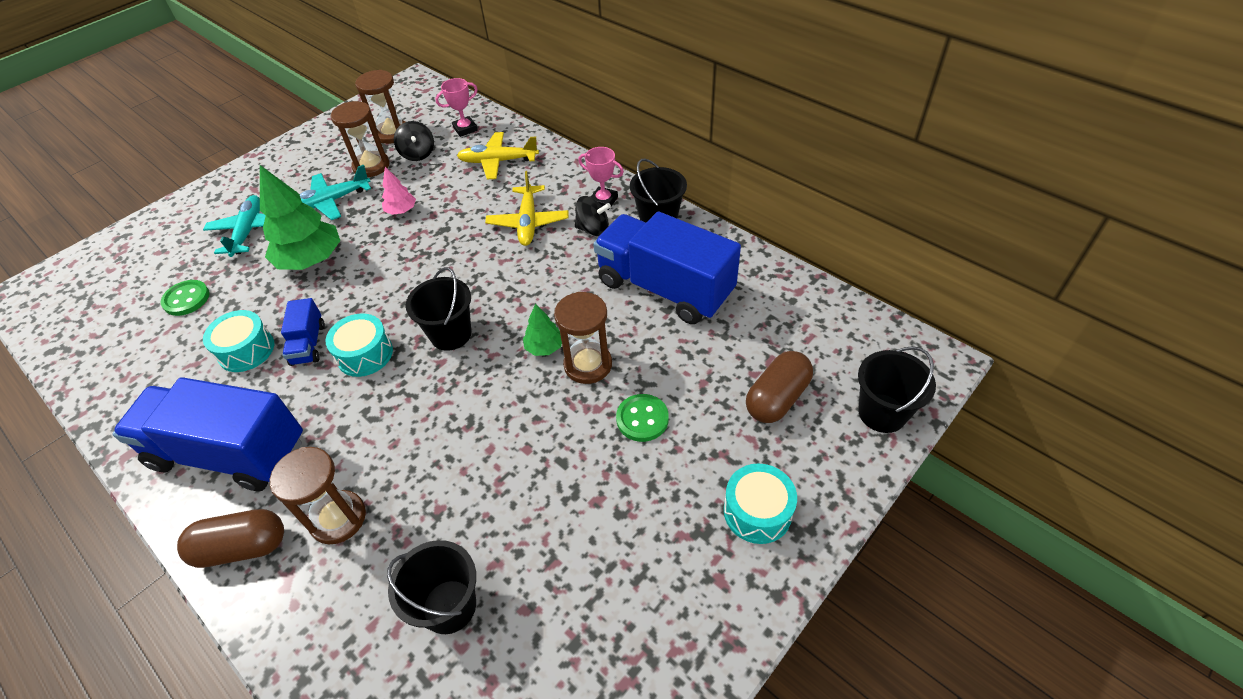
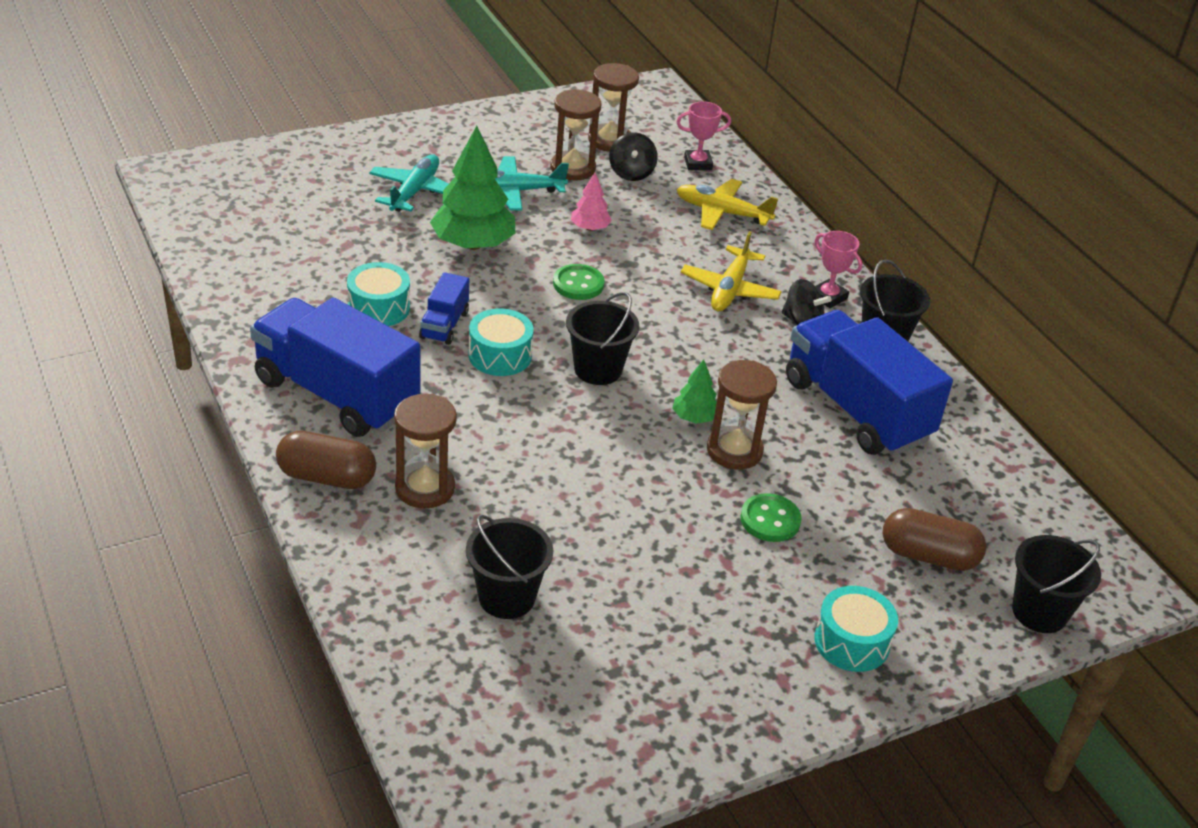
camera: 15 degrees right, 10 degrees down
(186, 299) = (331, 237): green button -> green button (578, 284)
(777, 398) = (928, 556): brown capsule -> brown capsule turned 45 degrees clockwise

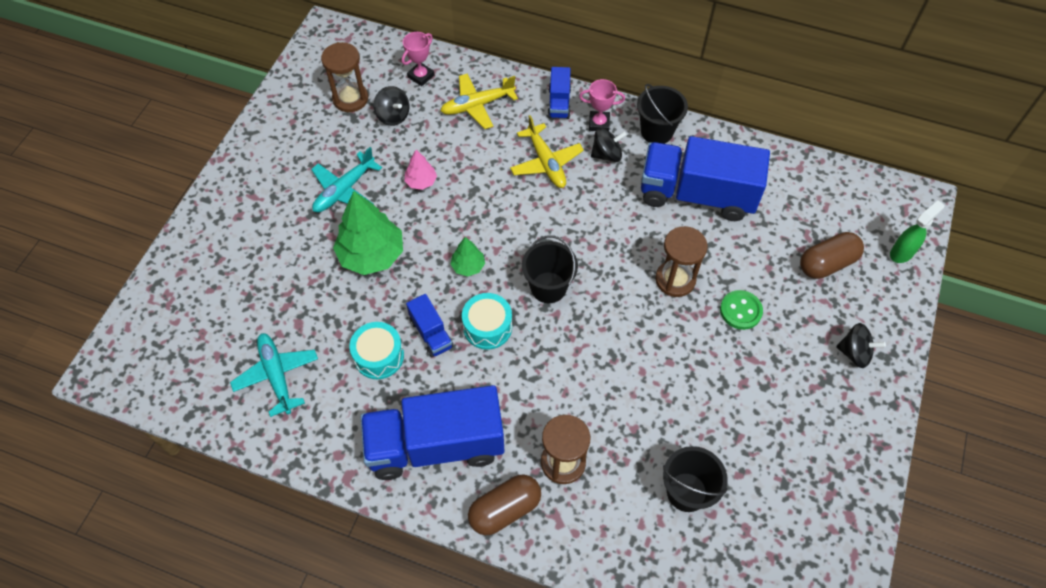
camera: 40 degrees left, 20 degrees up
(414, 191) = (286, 243): turquoise plane -> turquoise plane (277, 375)
(572, 168) = (356, 141): brown hourglass -> none
(578, 284) = (465, 232): green button -> none
(694, 418) = (632, 275): green tree -> green tree (468, 266)
(808, 259) = (559, 103): none -> blue truck
(851, 642) = (854, 353): turquoise drum -> black spinning top
(1039, 612) = (902, 252): black bucket -> green spray bottle

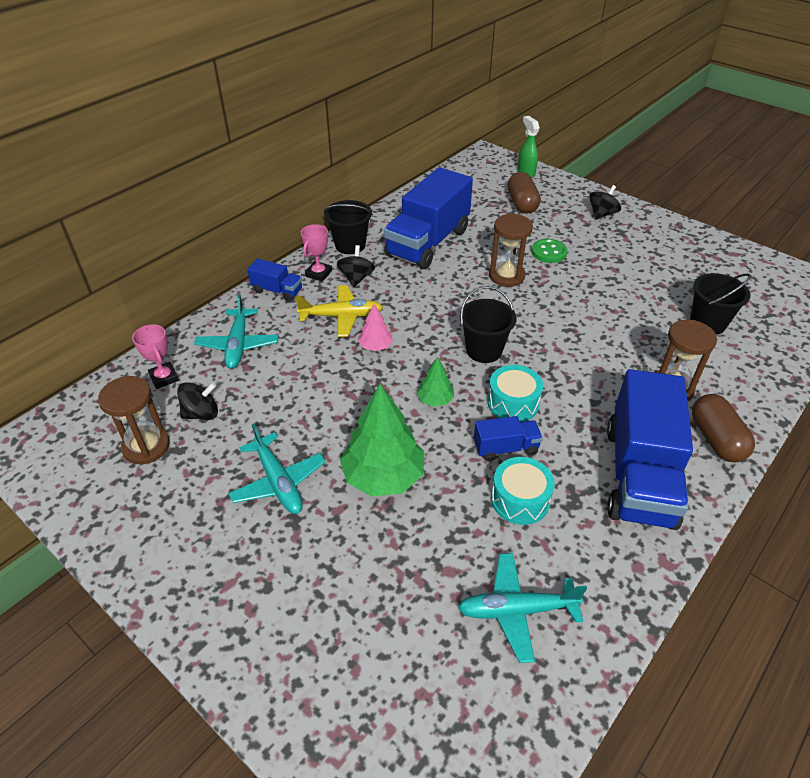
camera: 70 degrees left, 15 degrees down
(421, 181) = (308, 411): pink tree -> pink tree (375, 346)
(477, 105) = (238, 345): yellow plane -> turquoise plane

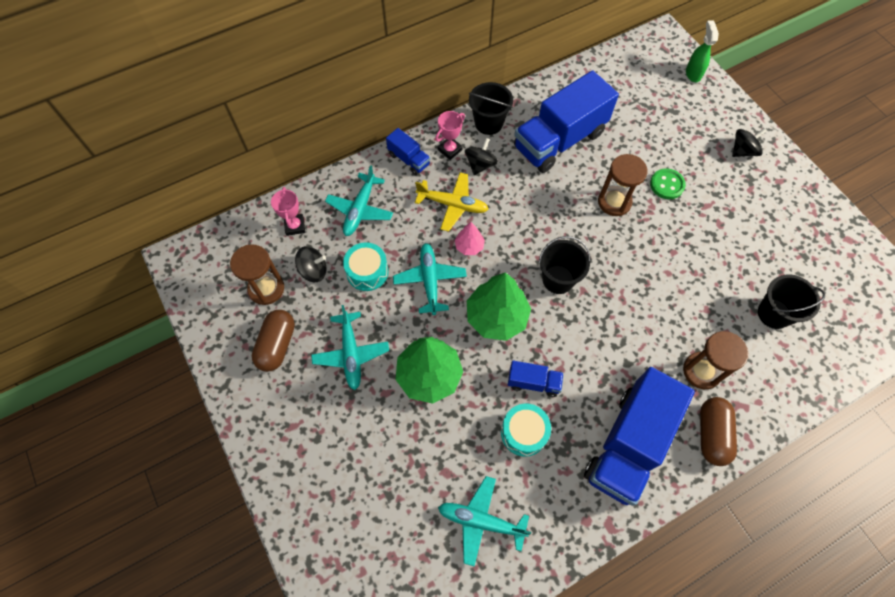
camera: 20 degrees right, 20 degrees up
(345, 387) = (430, 280): none -> turquoise plane
(435, 400) = (496, 317): green tree -> green tree, size x2.02
(513, 403) = (558, 341): turquoise drum -> turquoise drum (367, 272)
(522, 204) = (670, 115): brown capsule -> brown capsule (277, 345)

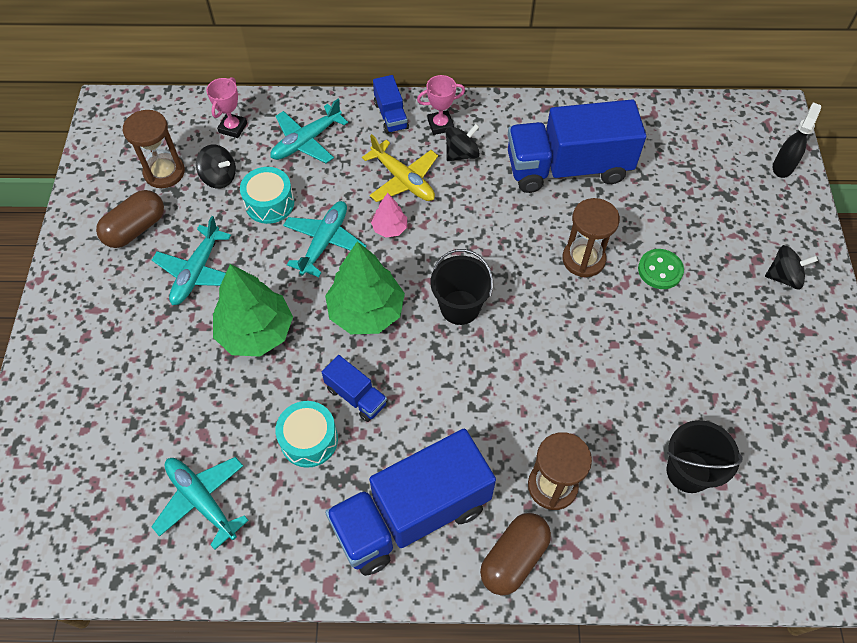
camera: 30 degrees right, 5 degrees down
(488, 123) = (501, 117): black bucket -> none
(693, 73) = (783, 166): green spray bottle -> black spray bottle

